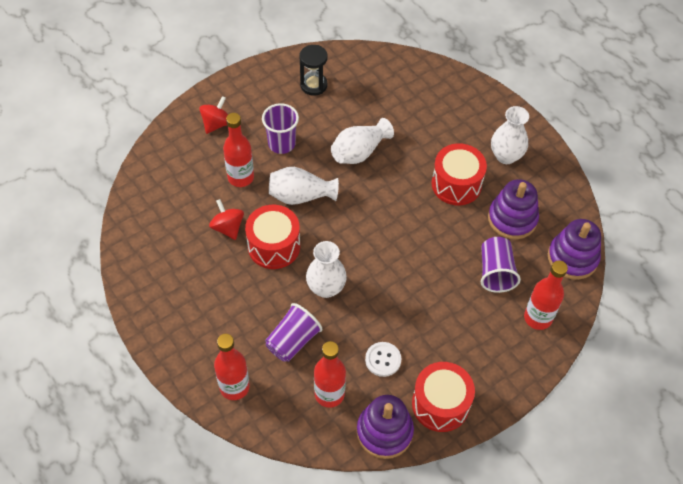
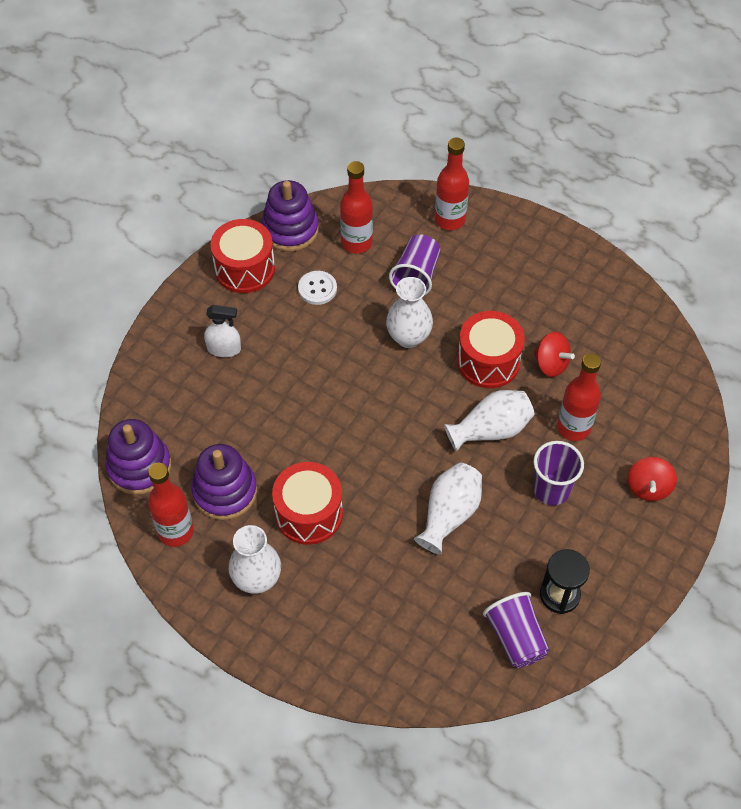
camera: 160 degrees right, 0 degrees up
(481, 332) = (224, 349): none -> white spray bottle
(495, 272) = (227, 418): purple cup -> purple cup (515, 638)
(538, 318) = (166, 383): red bottle -> red bottle (176, 531)

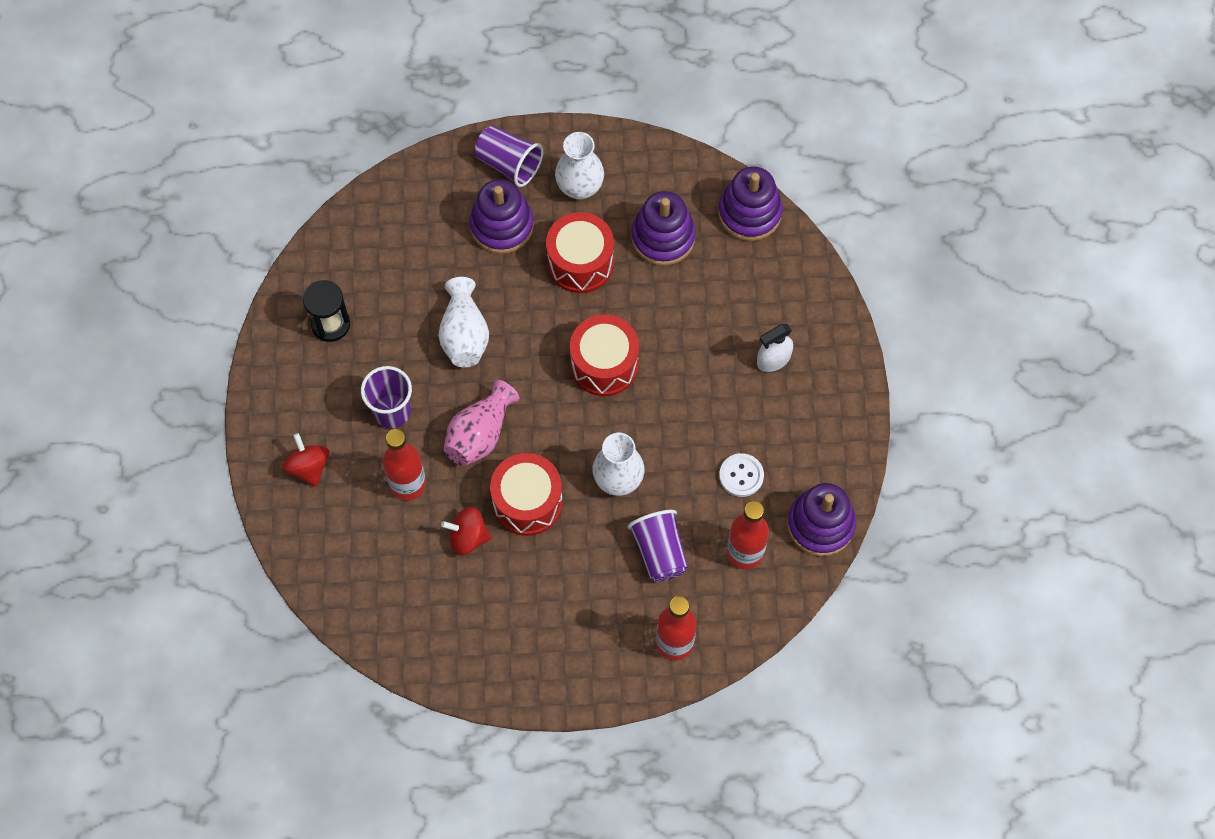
camera: 145 degrees right, 10 degrees up
(176, 531) = (674, 182): red bottle -> none
(244, 269) = (826, 452): red drum -> red drum (604, 364)
(350, 588) = (502, 225): none -> purple stacking toy
(491, 430) = (480, 434): white vase -> pink vase
(515, 638) = (345, 269): purple cup -> purple cup (509, 164)

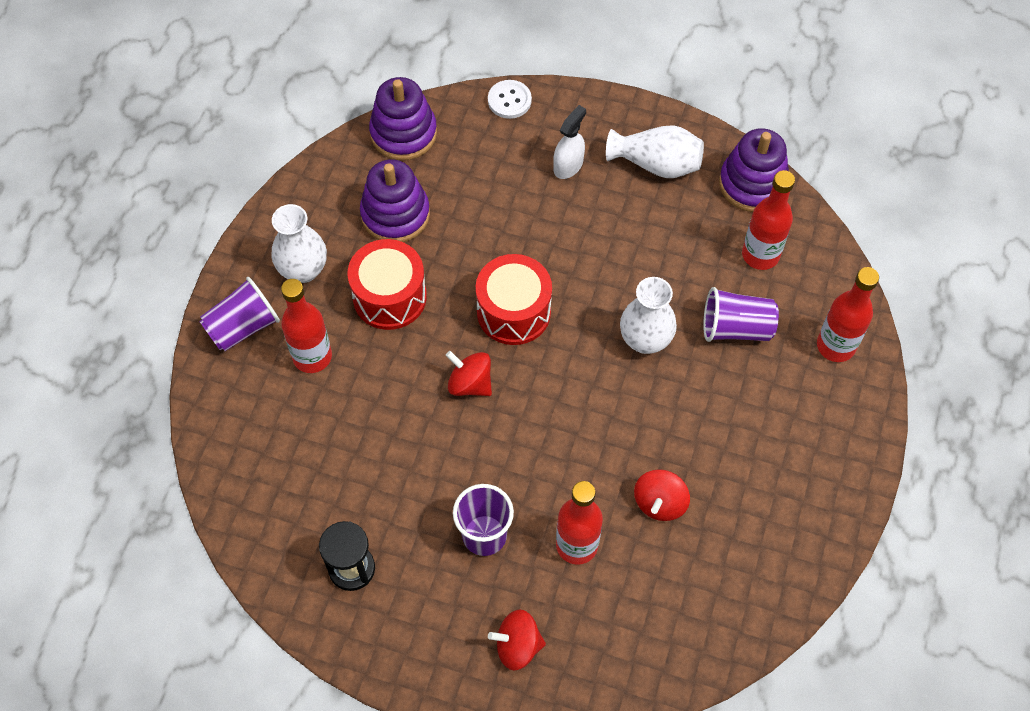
camera: 70 degrees left, 5 degrees down
(464, 334) = (424, 433): white vase -> white vase (656, 164)
(480, 434) = (546, 454): pink vase -> none
(502, 225) = (312, 356): purple stacking toy -> red bottle
(523, 354) = (470, 383): none -> red spinning top
(527, 502) = (640, 432): red drum -> none
(741, 476) = (679, 232): white button -> white button (509, 100)
(773, 360) = (568, 165): white spray bottle -> white spray bottle turned 135 degrees counterclockwise

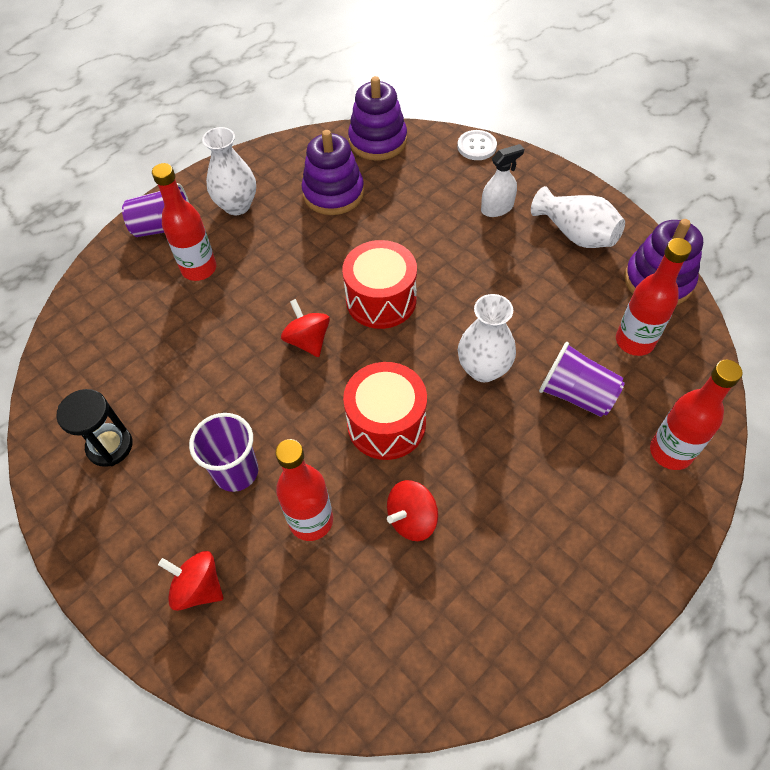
camera: 30 degrees right, 5 degrees down
(389, 297) = (288, 249): red drum -> red drum (386, 424)

